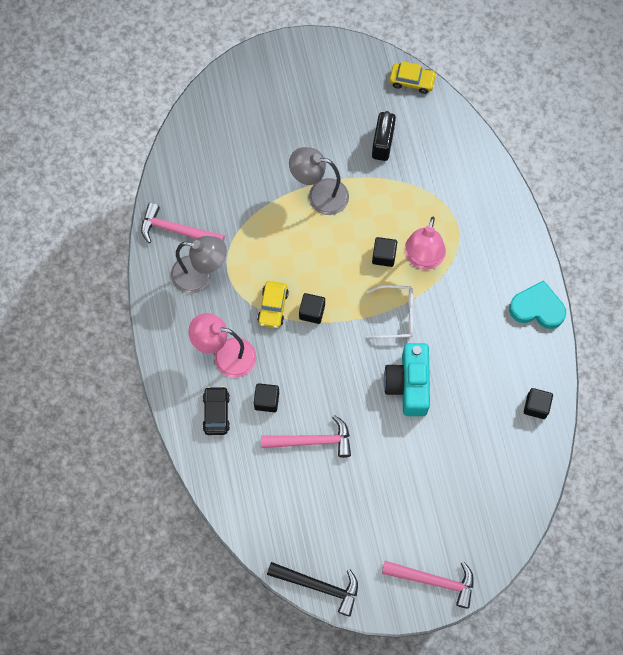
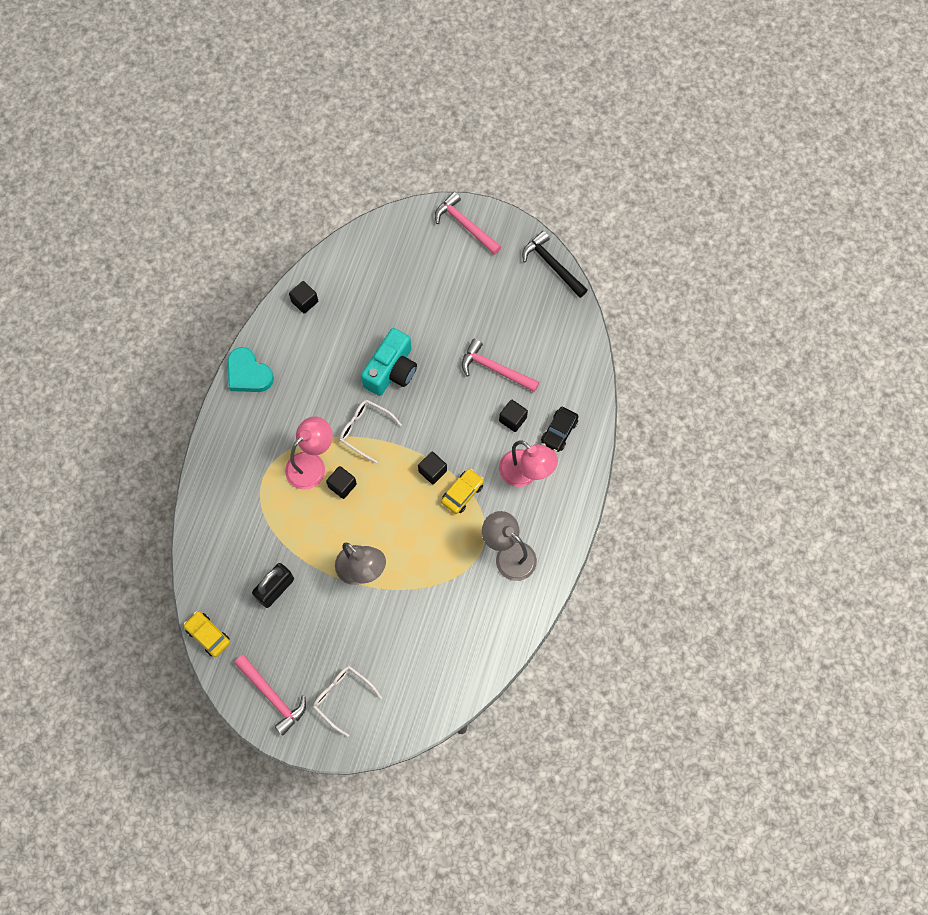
camera: 150 degrees left, 0 degrees up
(177, 231) = (506, 608): pink hammer -> pink hammer (272, 696)
(272, 93) = (343, 697): none -> white glasses

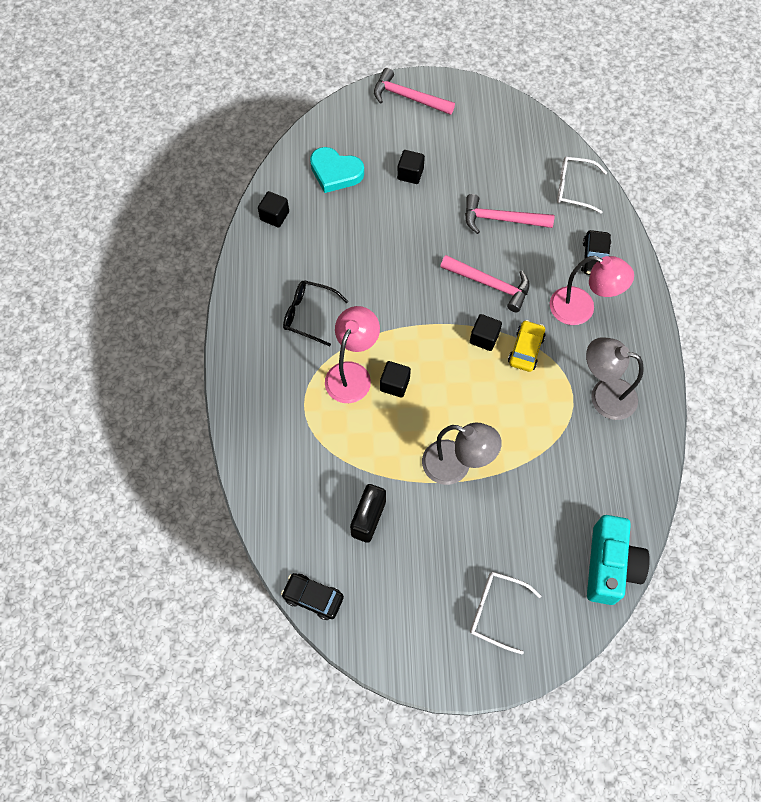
camera: 20 degrees left, 5 degrees down
(208, 635) = (313, 598): yellow car -> black car
(248, 374) = (243, 304): turquoise heart -> turquoise heart (335, 172)
(272, 696) = (416, 640): pink hammer -> pink hammer (490, 284)
(298, 401) = (309, 315): none -> black glasses
(365, 430) = (395, 321): white glasses -> white glasses (574, 188)
(391, 370) = (395, 254): turquoise camera -> turquoise camera (610, 566)
(512, 419) = (542, 261): black cube -> black cube (410, 174)
(552, 265) = (511, 108): black hammer -> none

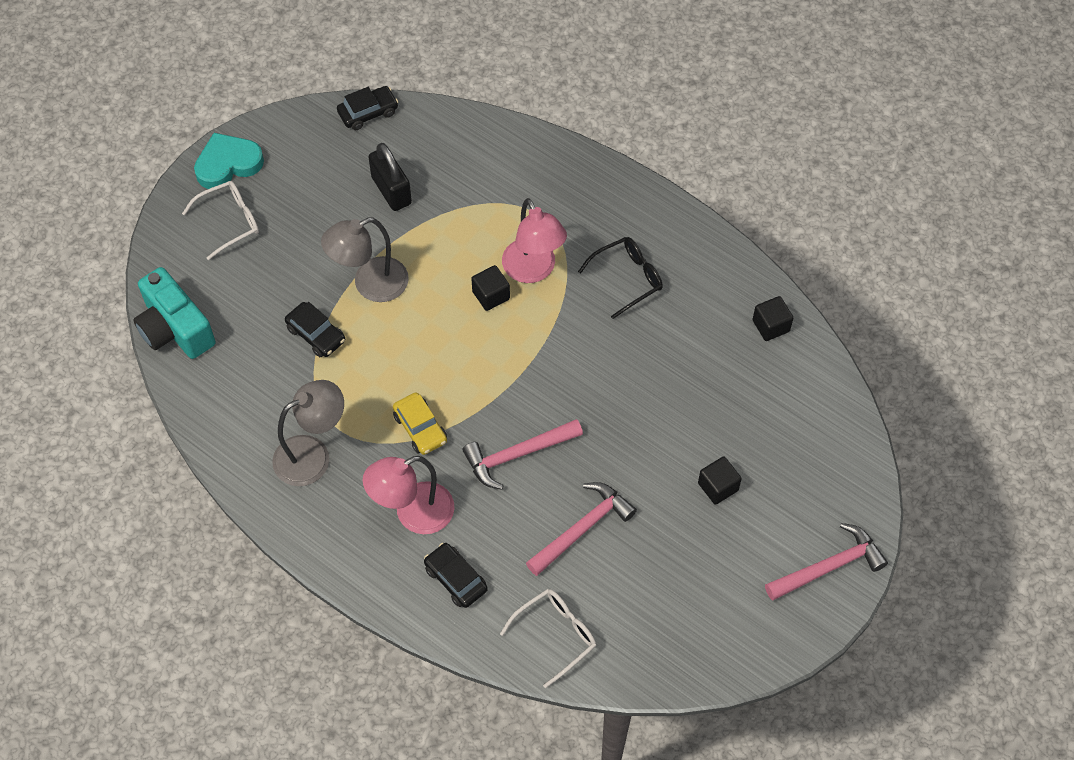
camera: 130 degrees right, 5 degrees down
(335, 172) = (781, 417): turquoise heart -> turquoise heart (228, 164)
(484, 338) = (466, 403): black cube -> none
(524, 467) = (316, 334): none -> black car

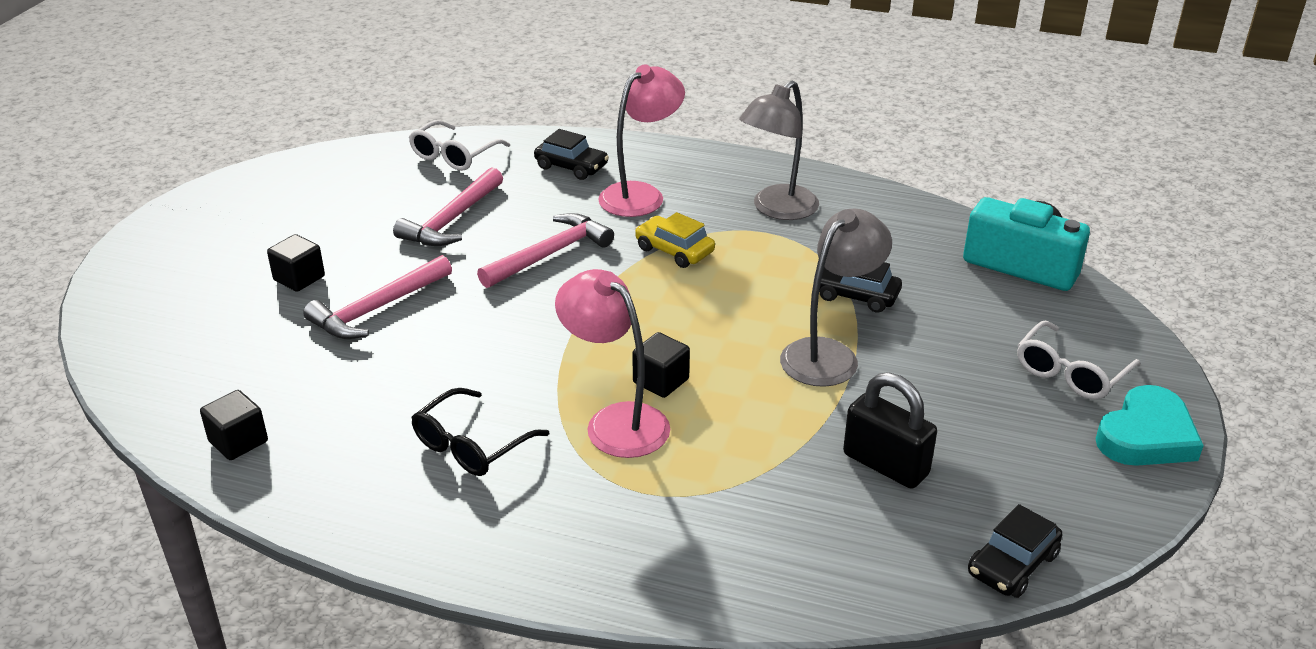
camera: 160 degrees right, 25 degrees down
(828, 566) = (160, 248): pink hammer -> pink hammer (377, 309)

